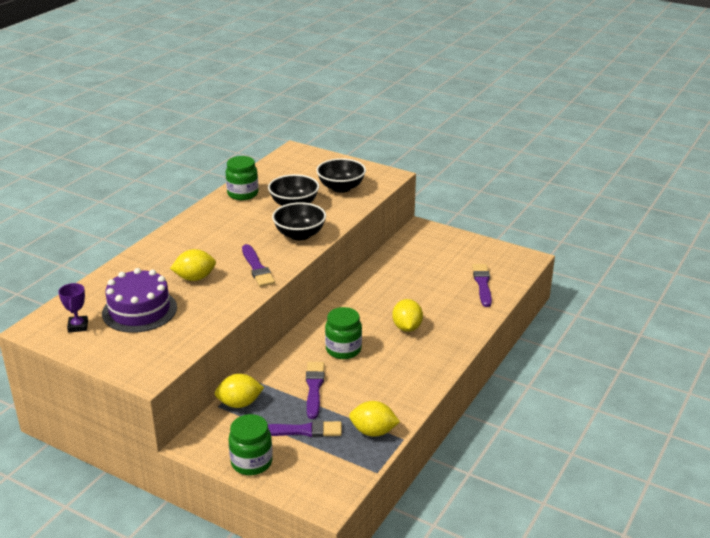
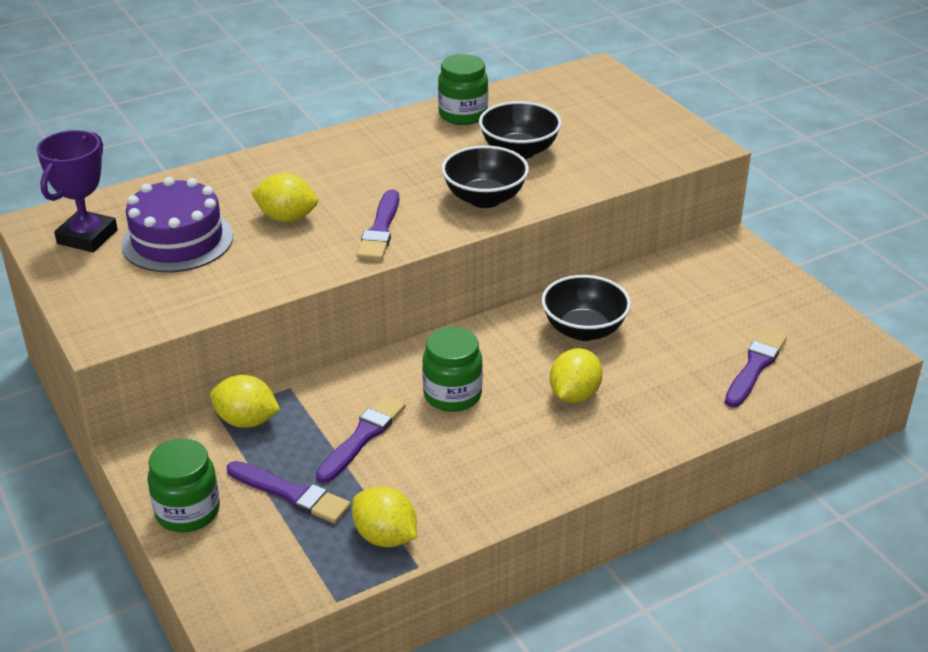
camera: 30 degrees right, 5 degrees up
(78, 326) = (87, 237): purple trophy -> purple trophy, size x1.64
(341, 188) = (611, 144): black bowl -> black bowl (584, 330)

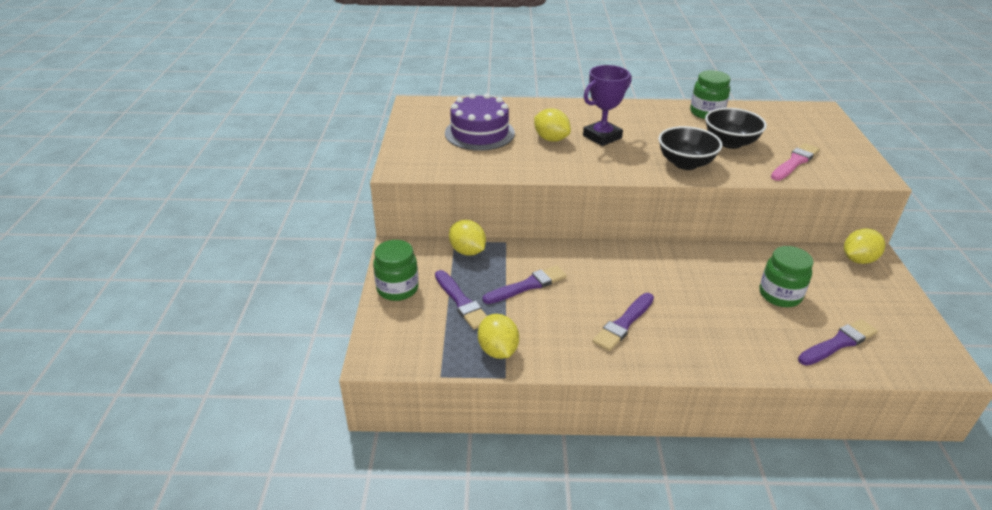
camera: 30 degrees right, 0 degrees up
(87, 237) = (433, 118): purple trophy -> purple trophy (602, 137)
(380, 230) = (603, 162): purple brush -> purple brush (623, 324)
(452, 395) = (602, 282): green jar -> green jar (780, 295)
(574, 395) = (685, 312): yellow lemon -> yellow lemon (858, 260)
(584, 330) = (720, 273): black bowl -> none
(609, 155) = (795, 162): none -> pink brush

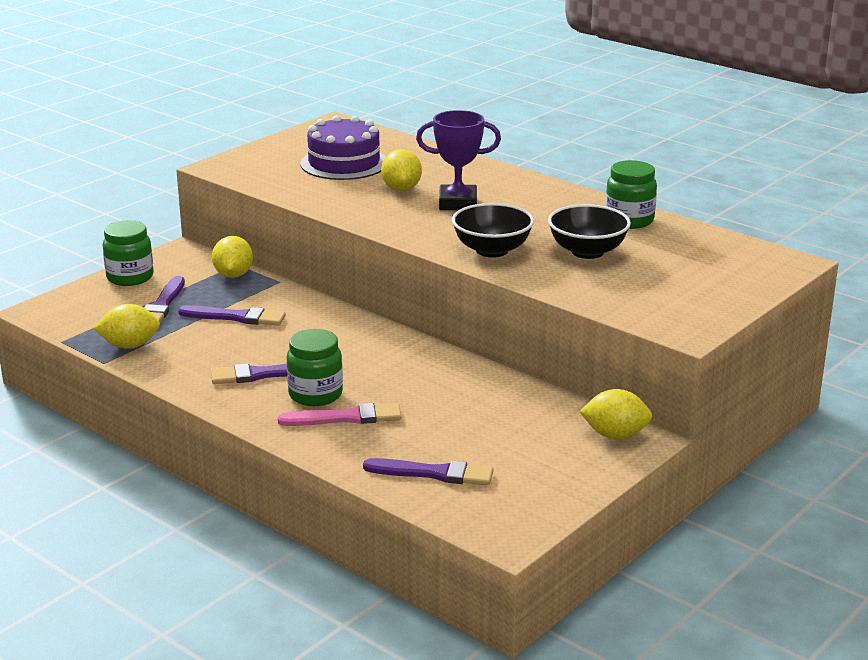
camera: 40 degrees right, 10 degrees down
(498, 350) = (130, 345): yellow lemon -> yellow lemon turned 60 degrees clockwise
(780, 295) = (457, 420): green jar -> green jar (315, 394)
(795, 162) = (620, 290): pink brush -> pink brush (345, 418)

